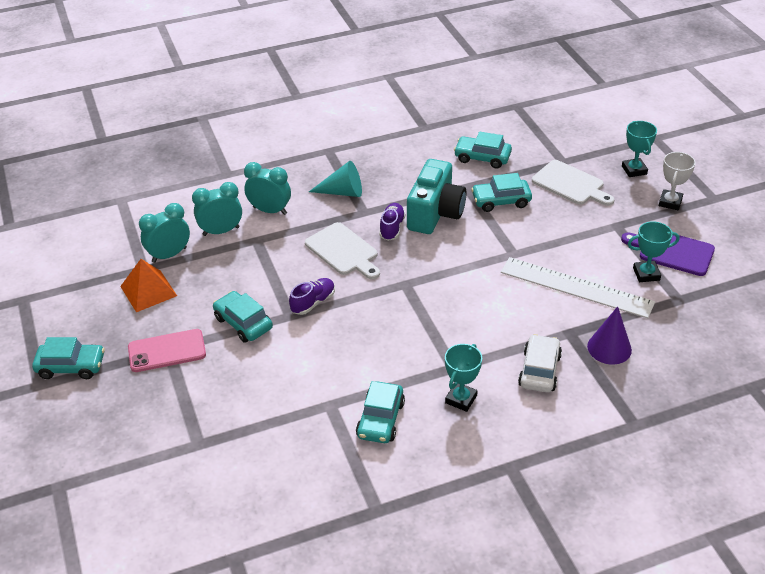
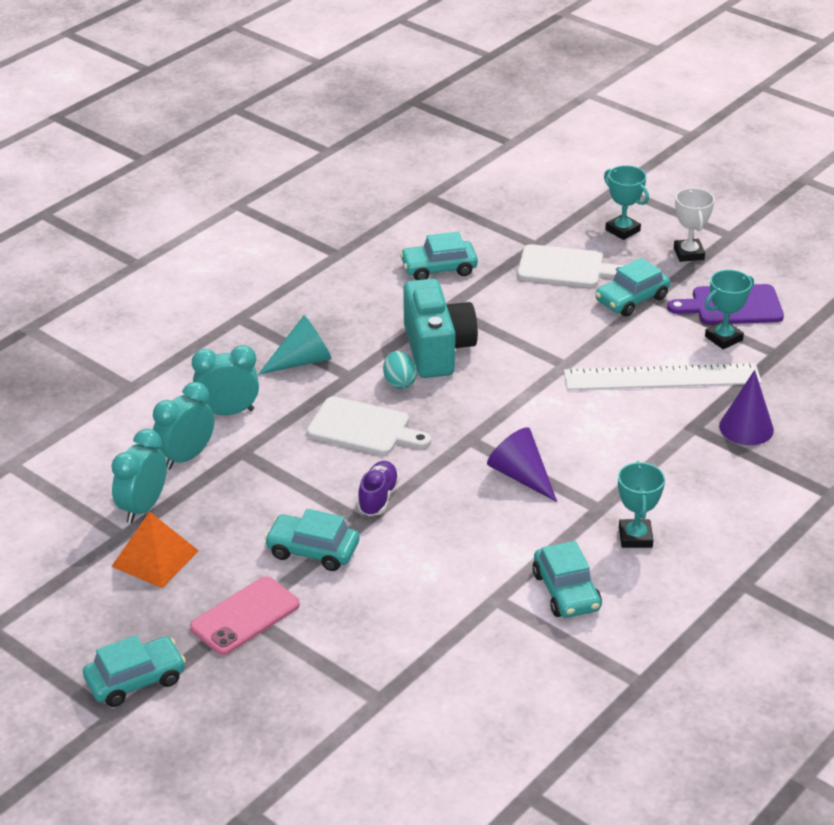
camera: 30 degrees left, 5 degrees down
(392, 228) = (399, 382): purple shoe -> turquoise egg
(418, 323) = (521, 476): none -> purple cone
(501, 201) = (502, 311): turquoise car -> turquoise car (631, 299)
(539, 370) = (693, 477): white car -> none

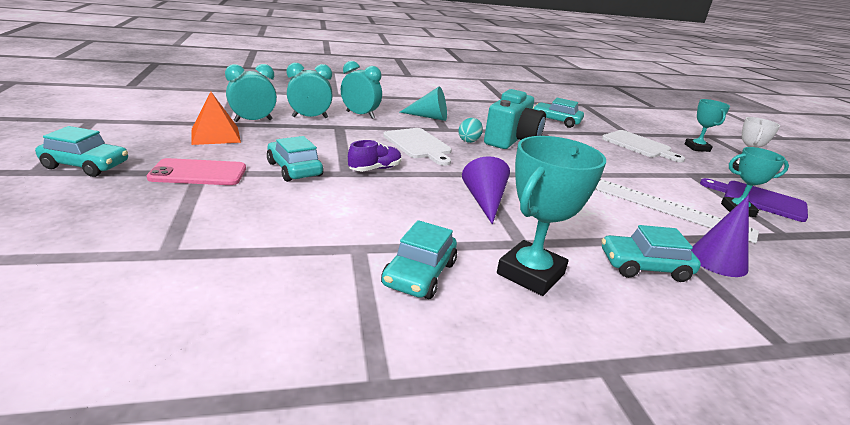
camera: 35 degrees right, 10 degrees down
(631, 299) = (674, 170): turquoise car -> turquoise car (644, 267)
(635, 537) = (530, 273): turquoise trophy -> turquoise trophy, size x1.58

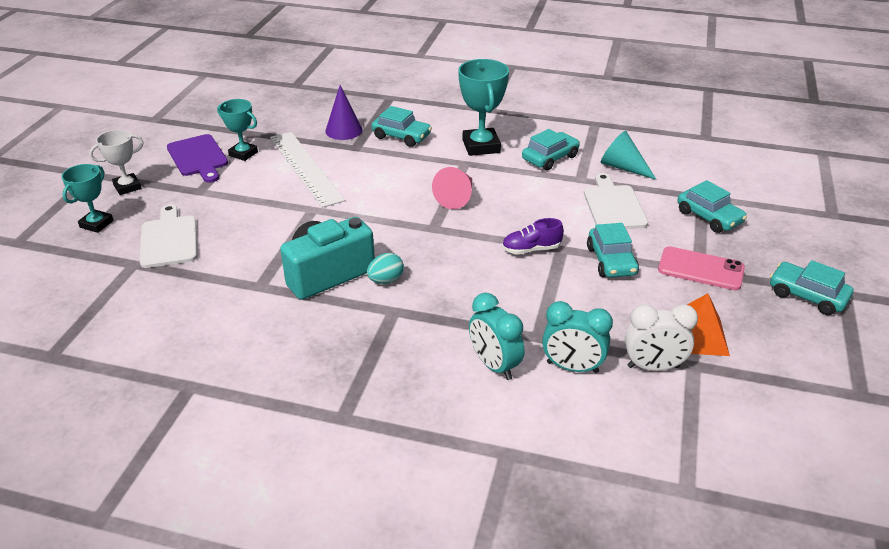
camera: 150 degrees left, 10 degrees up
(253, 121) = (653, 367): turquoise clock -> white clock
(418, 145) = (458, 281): white cutting board -> white cutting board (613, 205)
(429, 117) = (390, 346): turquoise cone -> turquoise cone (623, 167)
(484, 201) = (457, 197): purple cone -> pink cone
(530, 273) = (481, 146): turquoise trophy -> turquoise trophy turned 75 degrees counterclockwise
(556, 121) = (195, 308): turquoise car -> turquoise car (709, 217)

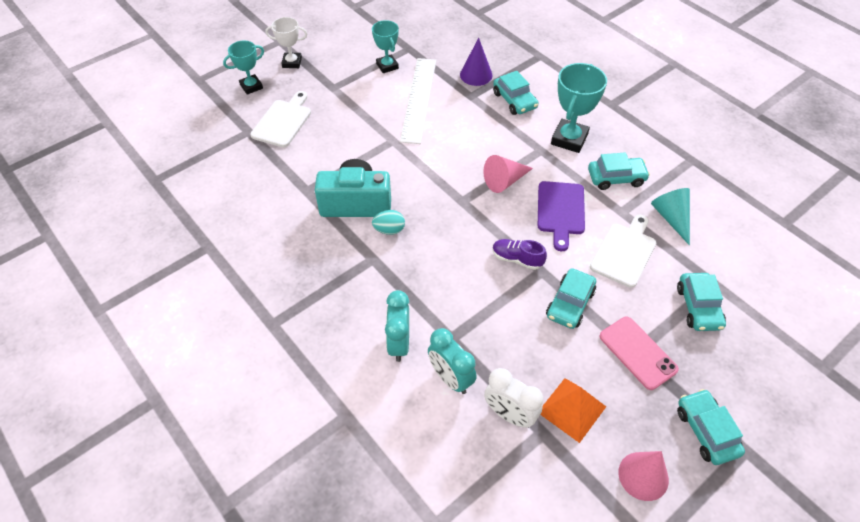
camera: 35 degrees right, 15 degrees up
(198, 157) = (355, 56): purple cutting board -> purple cutting board (560, 211)
(800, 351) = (643, 476): none -> pink cone

